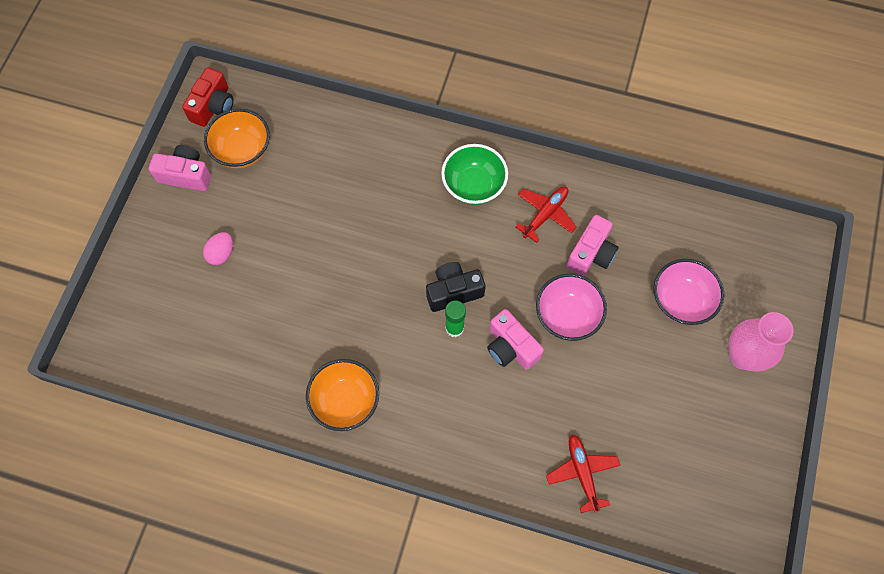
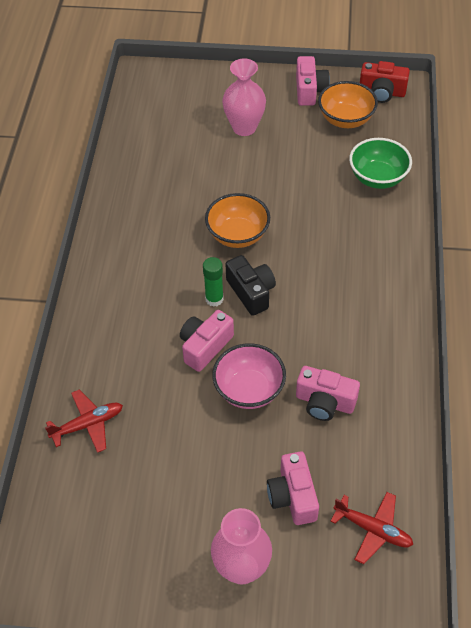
camera: 80 degrees right, 15 degrees down
(221, 253) = (244, 127): pink egg -> pink vase
(345, 401) = (129, 233): orange bowl -> orange bowl (238, 235)
(473, 186) = (369, 290): green bowl -> green bowl (377, 178)
(545, 214) = (357, 355): red plane -> red plane (373, 529)
(681, 301) = (293, 496): pink bowl -> pink camera

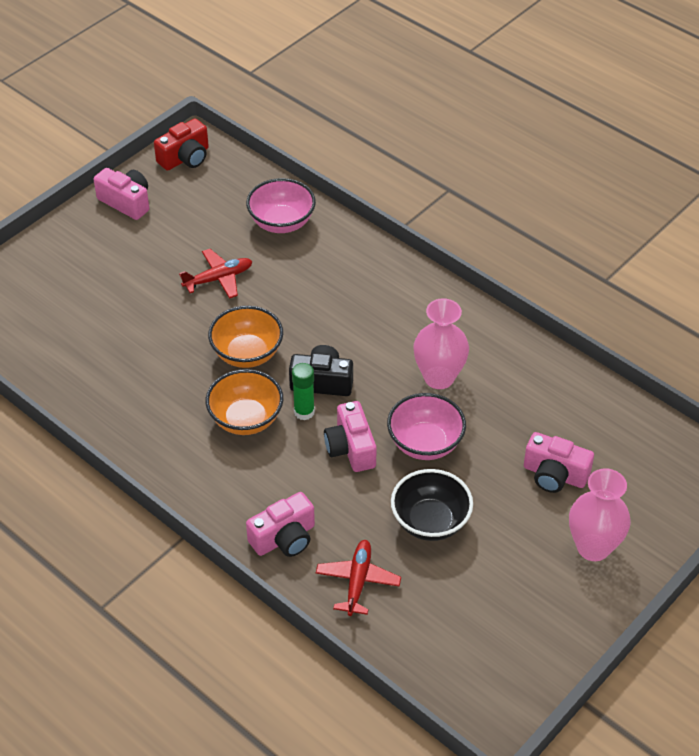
camera: 55 degrees left, 5 degrees down
(177, 438) = (430, 522): none -> black bowl
(244, 127) = (120, 273): pink vase -> pink vase (439, 377)
(325, 402) = (483, 400): pink camera -> pink camera (284, 538)
(345, 119) = (190, 201): orange bowl -> orange bowl (246, 419)
(373, 529) = (625, 441): red plane -> red plane (218, 278)
(377, 178) = (281, 223): green bowl -> pink bowl

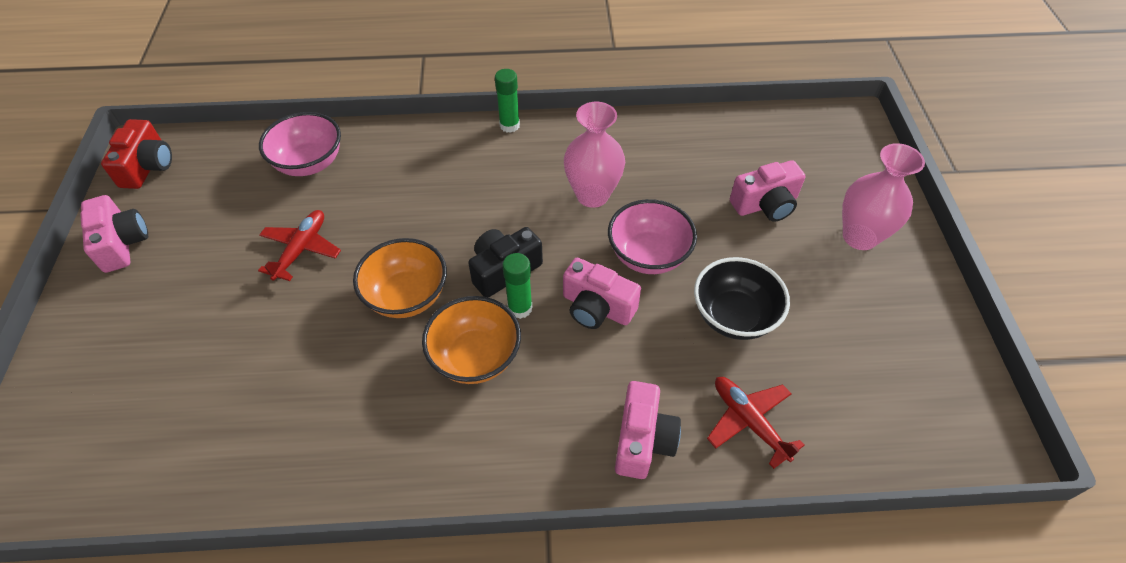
camera: 45 degrees left, 5 degrees up
(126, 202) = (122, 243): pink camera -> pink camera turned 75 degrees clockwise
(443, 287) = (509, 125): none -> green glue stick

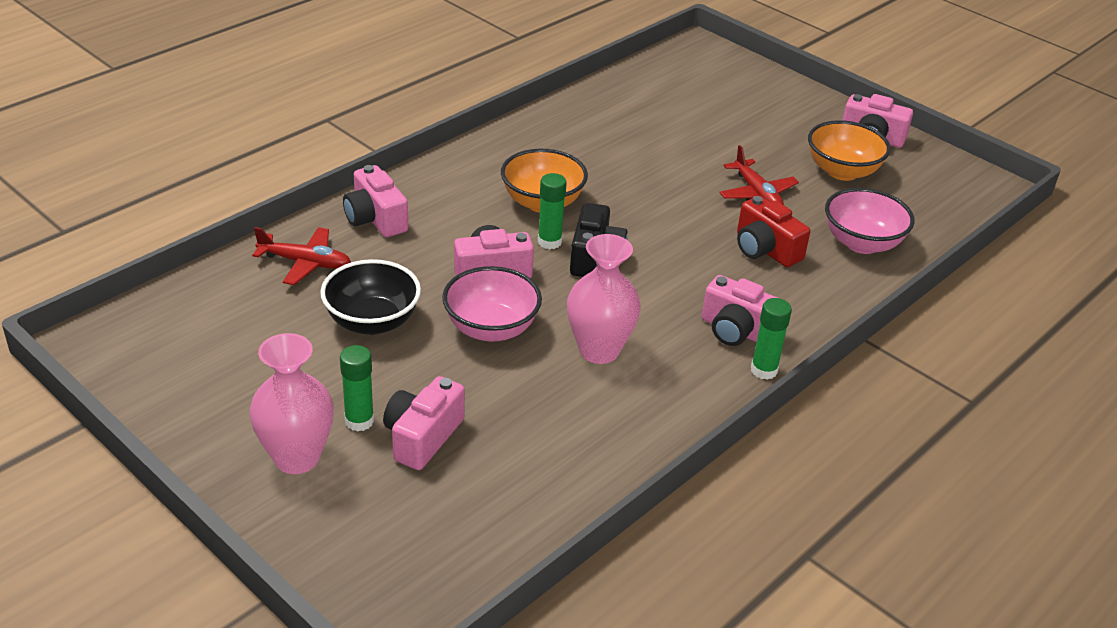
camera: 135 degrees right, 15 degrees down
(147, 166) = (960, 179): red camera -> red camera (765, 249)
(407, 296) = (639, 208): orange bowl -> orange bowl (842, 171)
(488, 156) = (737, 331): none -> pink camera
(800, 239) = (359, 421): none -> green glue stick

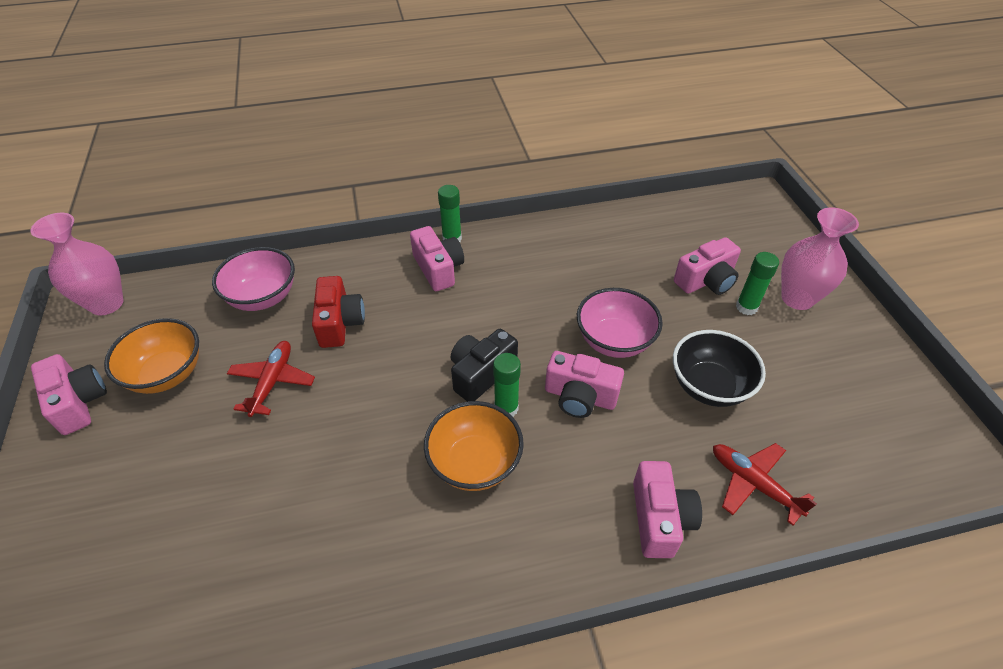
camera: 145 degrees left, 10 degrees up
(599, 350) = (547, 292): pink vase -> pink vase (106, 303)

